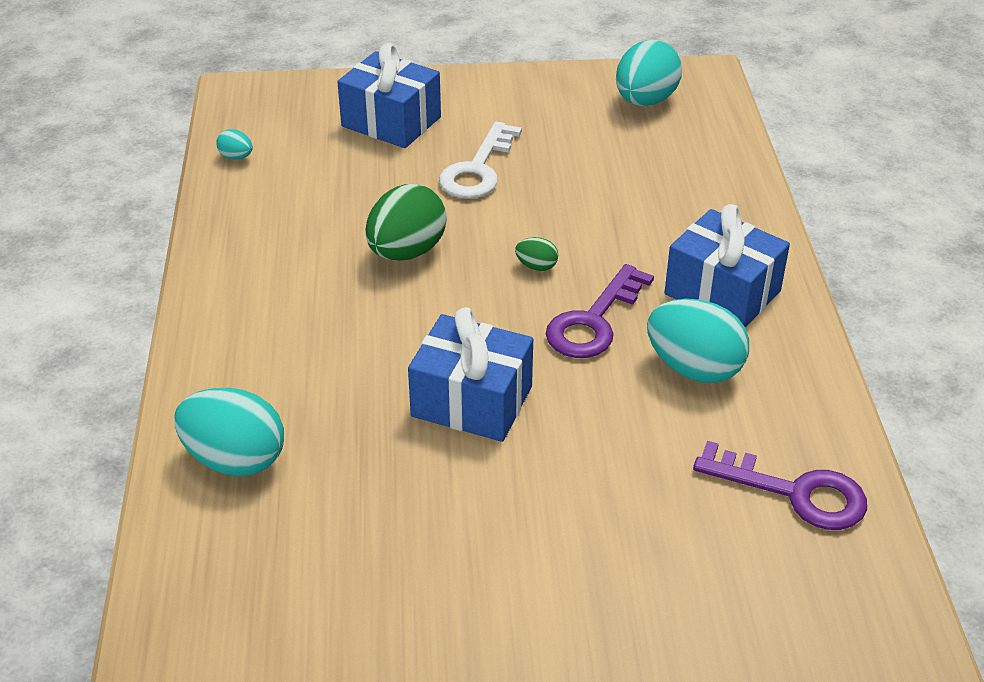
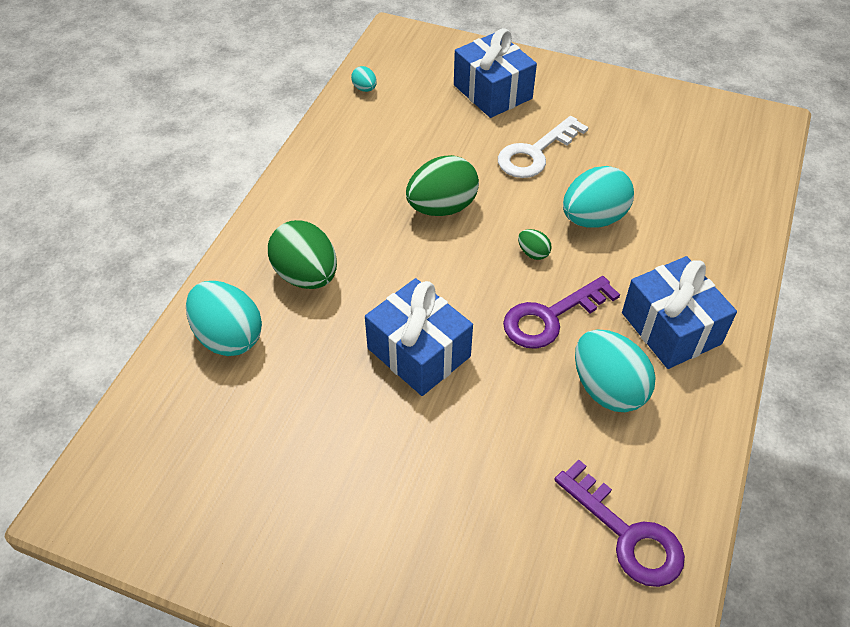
camera: 25 degrees right, 10 degrees up
(290, 367) = (306, 276): none -> green egg
(645, 101) = (705, 131): turquoise egg -> turquoise egg (593, 218)

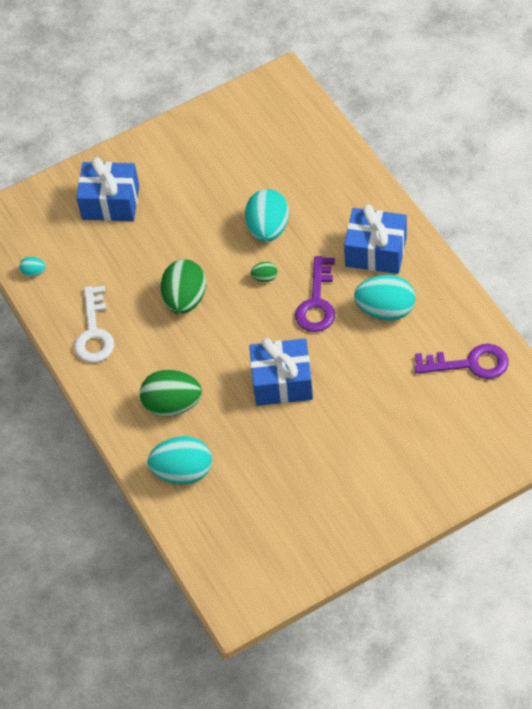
camera: 45 degrees left, 5 degrees up
(535, 153) = (188, 219): white key -> white key (94, 332)

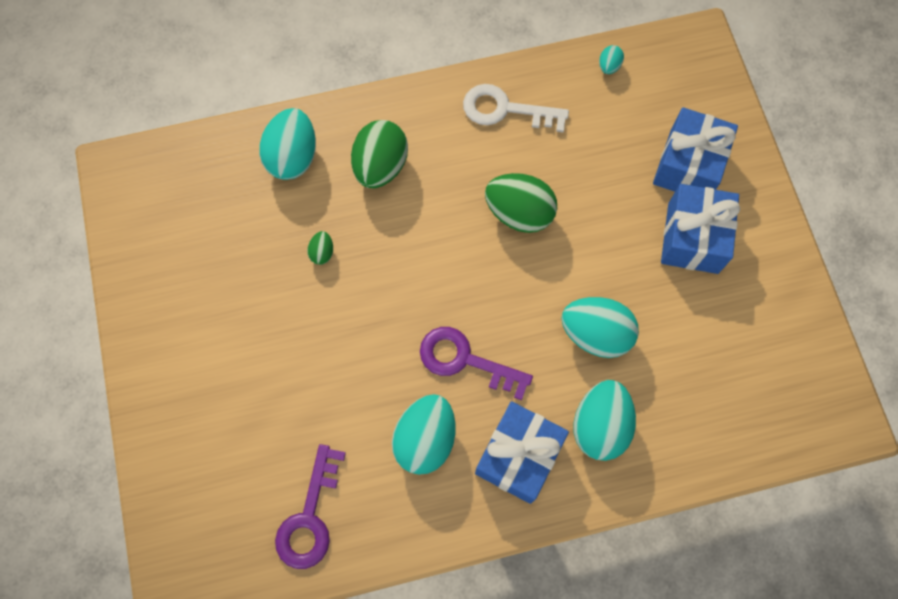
camera: 100 degrees right, 15 degrees up
(264, 277) = (521, 309): green egg -> green egg (322, 252)
(282, 382) = (366, 288): blue gift -> blue gift (692, 238)
(335, 210) = (600, 425): none -> turquoise egg

